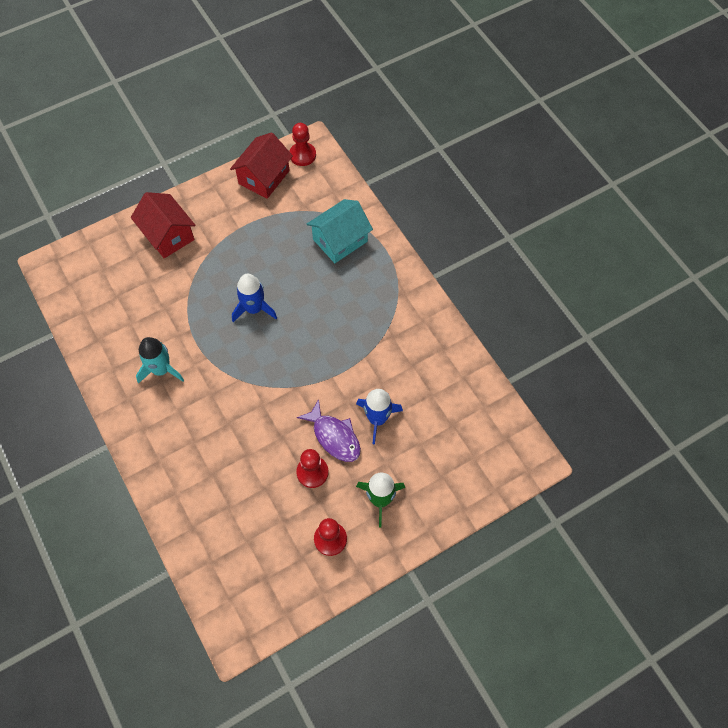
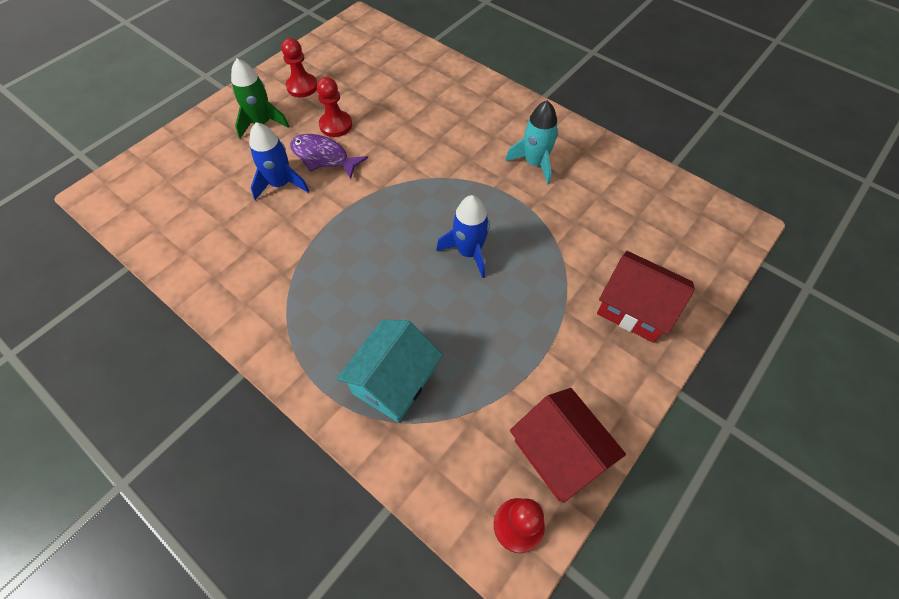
camera: 160 degrees right, 5 degrees down
(264, 177) = (559, 452): red house -> red house turned 45 degrees counterclockwise

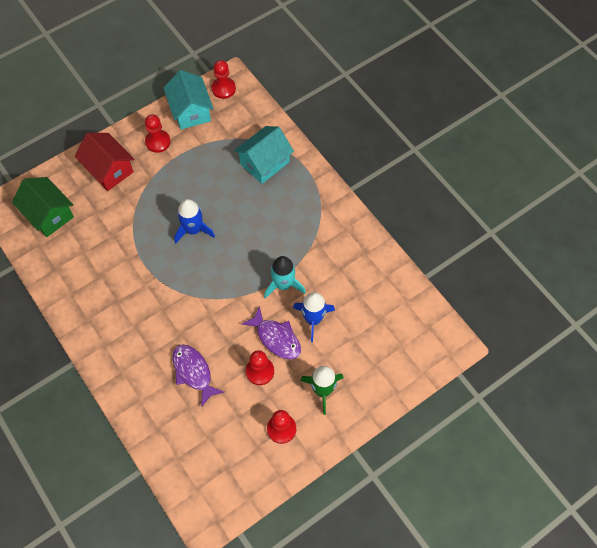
camera: 165 degrees left, 5 degrees up
(409, 111) = (193, 372): none -> purple fish
(535, 163) = (115, 291): turquoise rocket -> turquoise rocket (283, 285)
(559, 452) = (190, 111): red house -> turquoise house
(586, 375) = (158, 142): none -> red pawn
(674, 227) = (49, 214): none -> green house

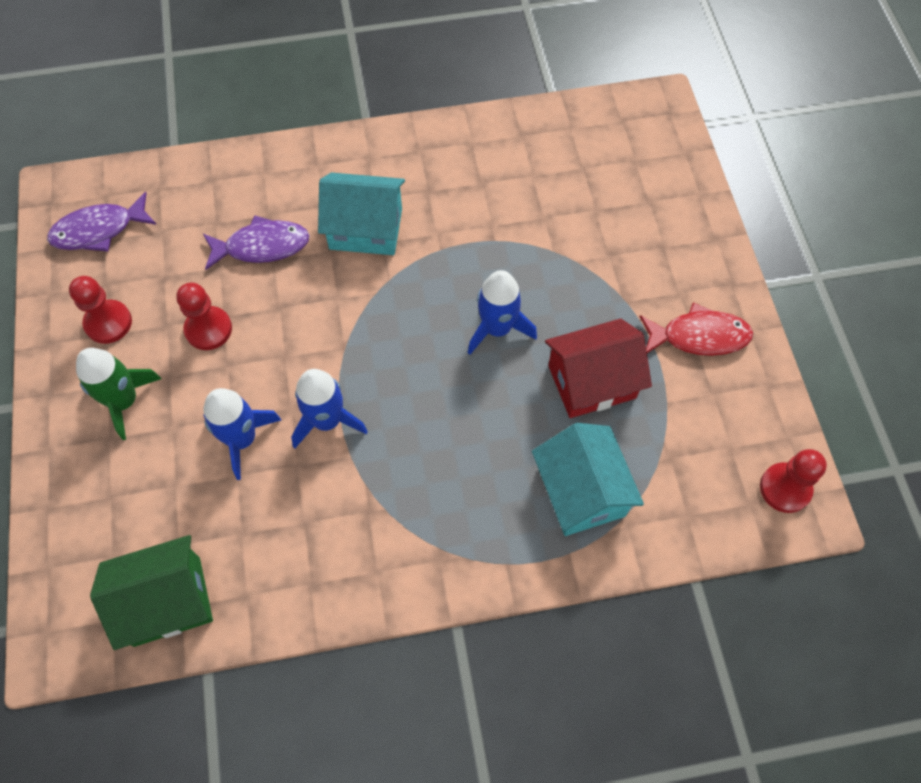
camera: 115 degrees right, 0 degrees up
(49, 214) = (618, 151): green house -> green house (167, 601)
(109, 170) = (669, 249): red house -> red house (591, 382)
(158, 142) = (699, 336): red pawn -> red fish
(190, 111) = (749, 411): turquoise house -> turquoise house (366, 229)
(276, 338) = (244, 373): purple fish -> purple fish (99, 230)
(283, 285) = (327, 420): turquoise rocket -> blue rocket

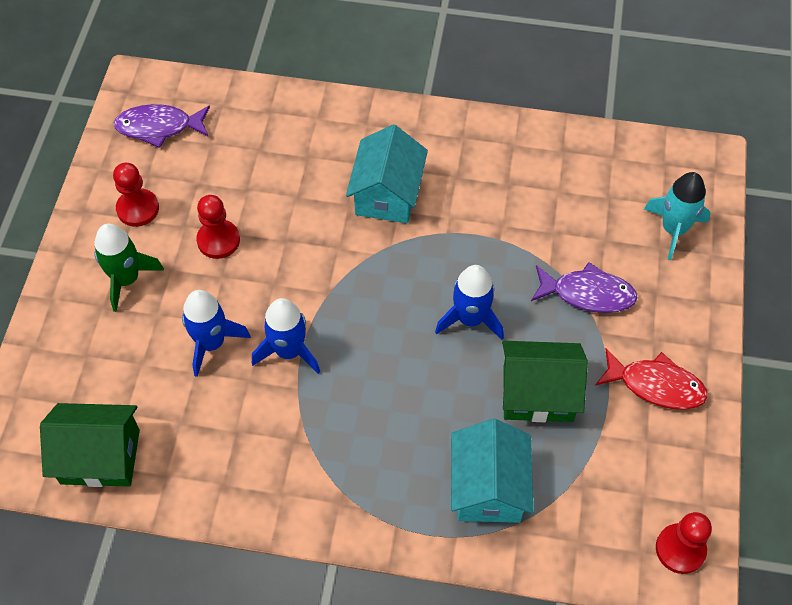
camera: 20 degrees right, 5 degrees down
(262, 246) = (291, 182): purple fish -> purple fish (588, 294)
(366, 229) = (387, 194): turquoise house -> turquoise house turned 75 degrees clockwise
(591, 382) = (537, 394): red house -> green house
(655, 181) = (673, 229): none -> turquoise rocket

